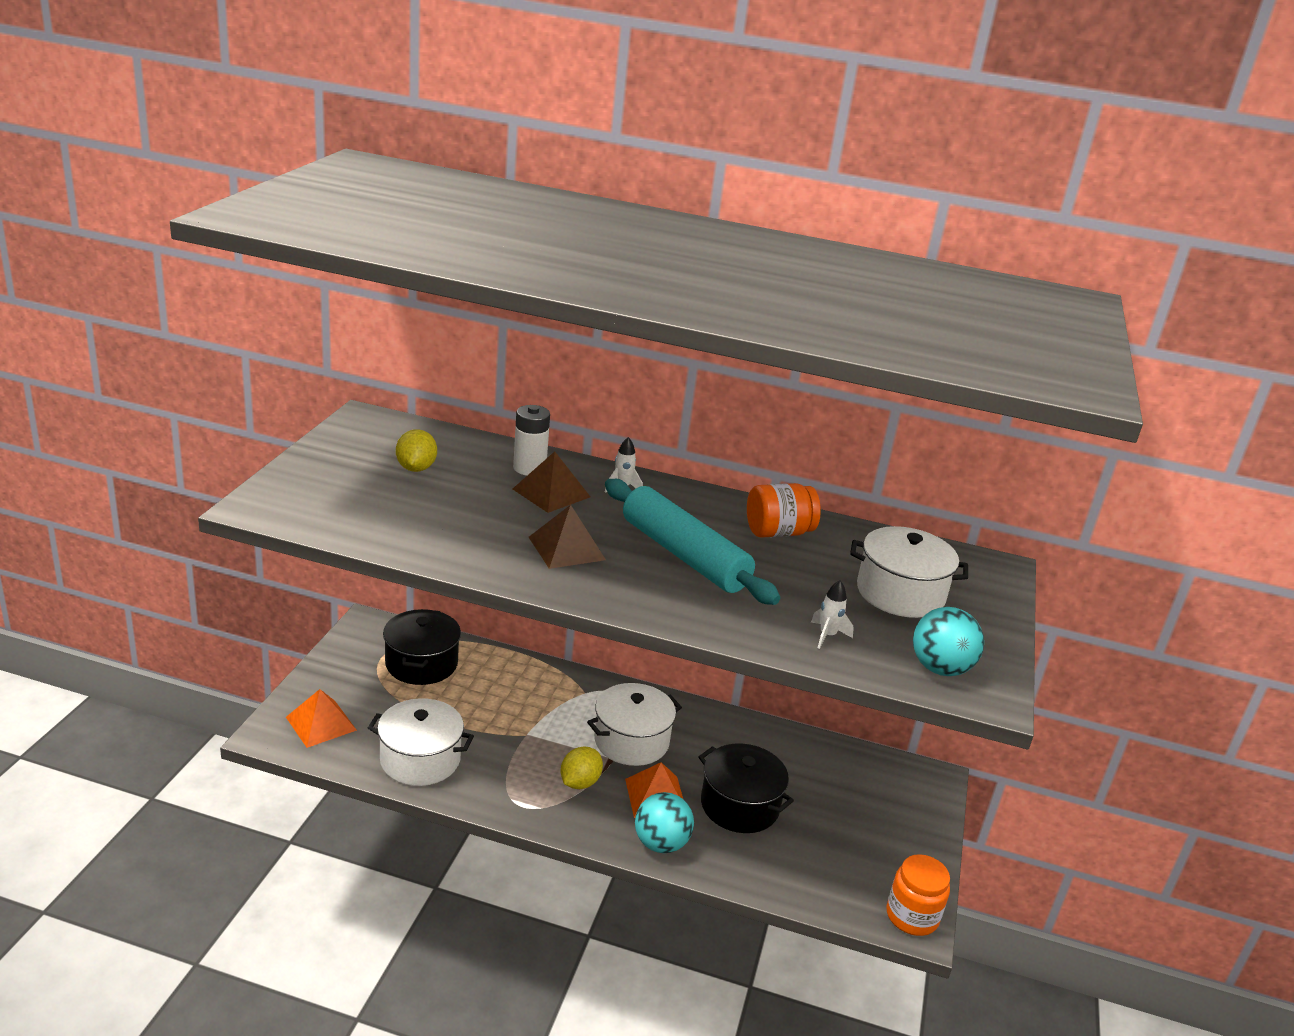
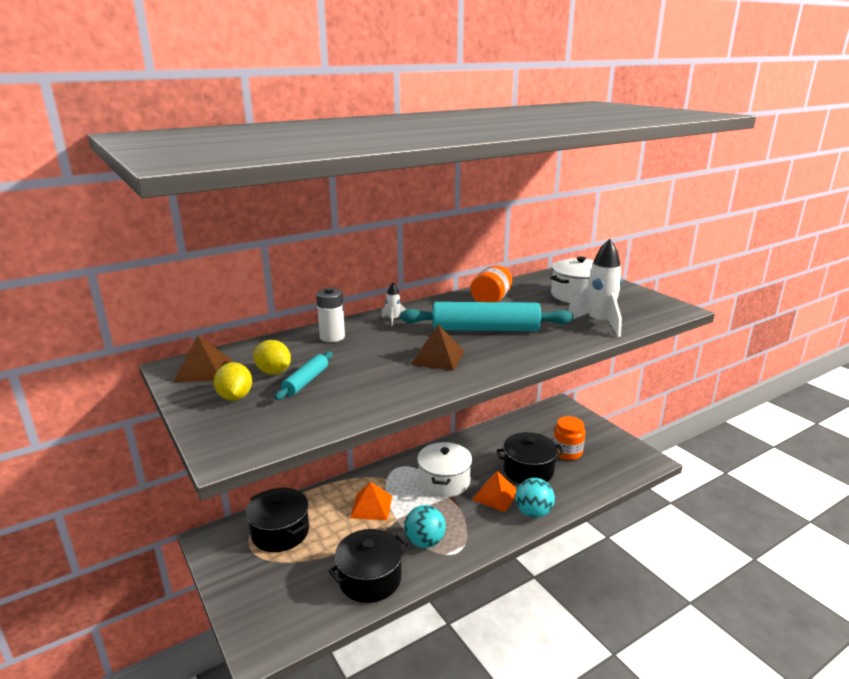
camera: 45 degrees left, 5 degrees down
(321, 723) = (280, 614): orange pyramid -> orange pyramid (371, 506)
(419, 492) = (306, 381): none -> turquoise rolling pin
(420, 759) = (370, 579): white pot -> black pot
(551, 493) = (370, 340): brown pyramid -> brown pyramid (203, 370)
(580, 782) = (458, 518): yellow lemon -> yellow lemon (235, 397)
(827, 636) = (599, 323): white rocket -> white rocket, size x2.13
(912, 916) = (644, 458): orange jar -> orange jar (567, 452)
(940, 668) = (648, 310): turquoise ball -> turquoise ball (425, 542)

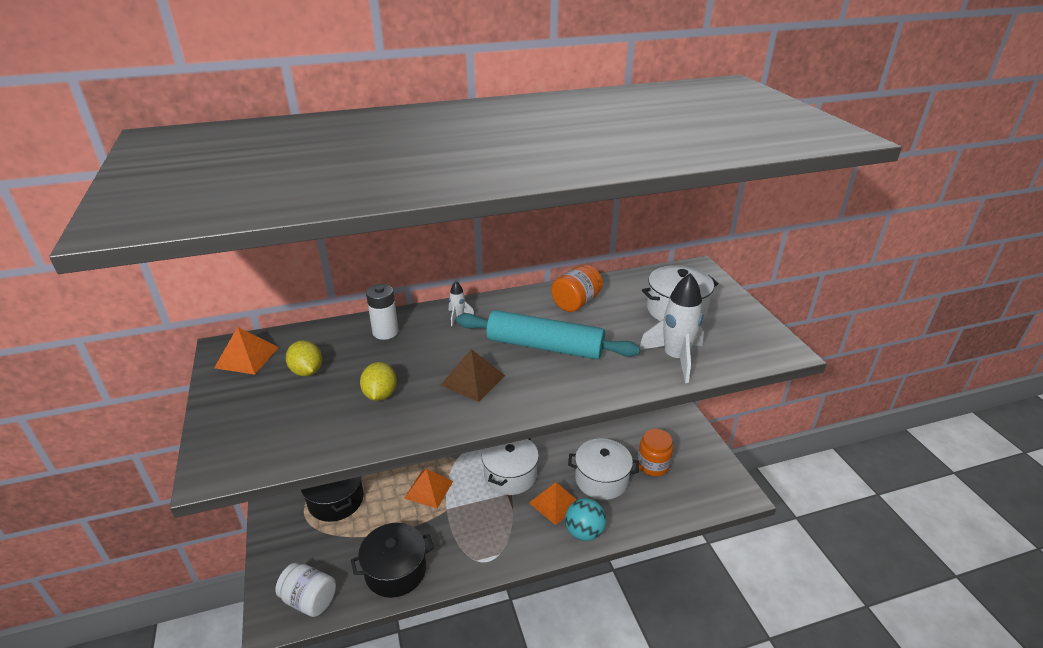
camera: 15 degrees right, 10 degrees up
(203, 370) = (246, 357): brown pyramid -> orange pyramid
(235, 397) = (256, 399): yellow lemon -> yellow lemon (380, 394)
(291, 622) = (309, 600): none -> white jar
(306, 381) = (329, 390): turquoise rolling pin -> none
(425, 542) = (463, 541): turquoise ball -> none
(528, 470) = (601, 479): black pot -> white pot

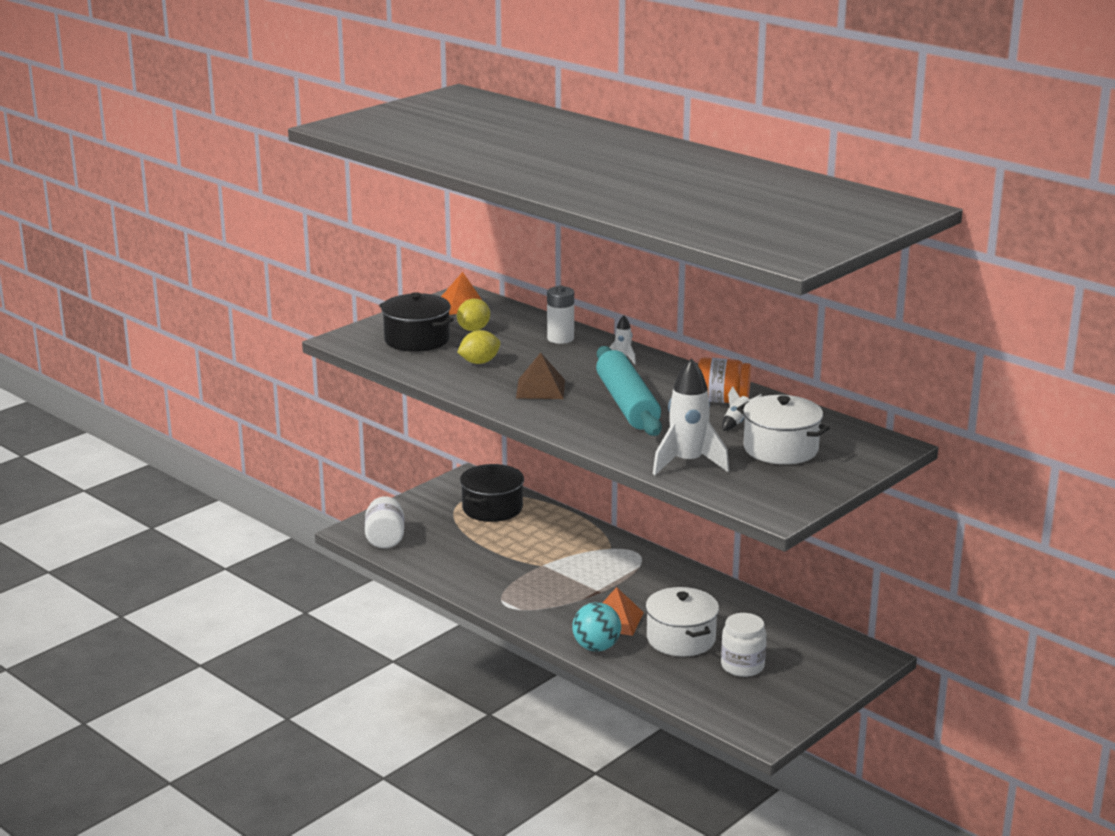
camera: 60 degrees right, 10 degrees down
(395, 570) = (450, 565): black pot -> black pot (417, 340)
(428, 489) = (555, 547): orange pyramid -> none
(510, 475) = (624, 584): white pot -> none
(619, 310) = (737, 422): none -> white rocket
(653, 465) = (742, 666): orange jar -> white jar

